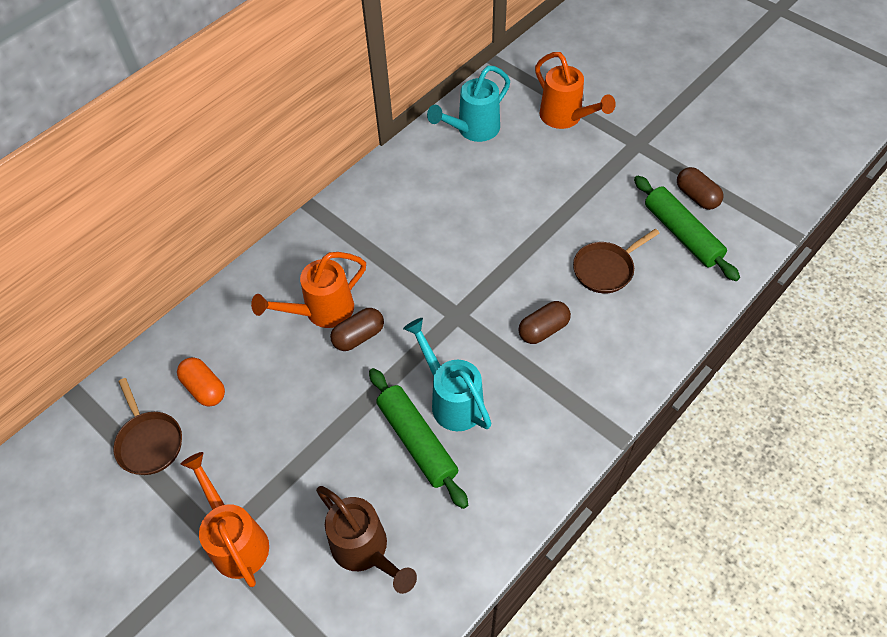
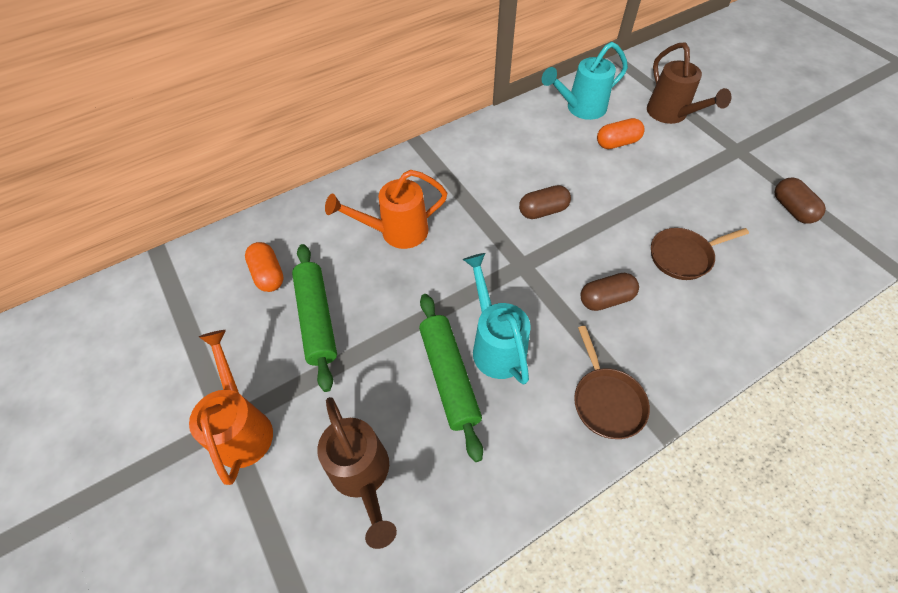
camera: 15 degrees right, 0 degrees up
(149, 442) = (201, 310): brown pan -> brown pan (606, 400)
(358, 336) = (423, 262): brown capsule -> brown capsule (543, 211)
(519, 162) = (617, 143): none -> orange capsule
(565, 118) = (671, 115): orange watering can -> brown watering can
(681, 234) = (770, 241): green rolling pin -> green rolling pin (316, 319)

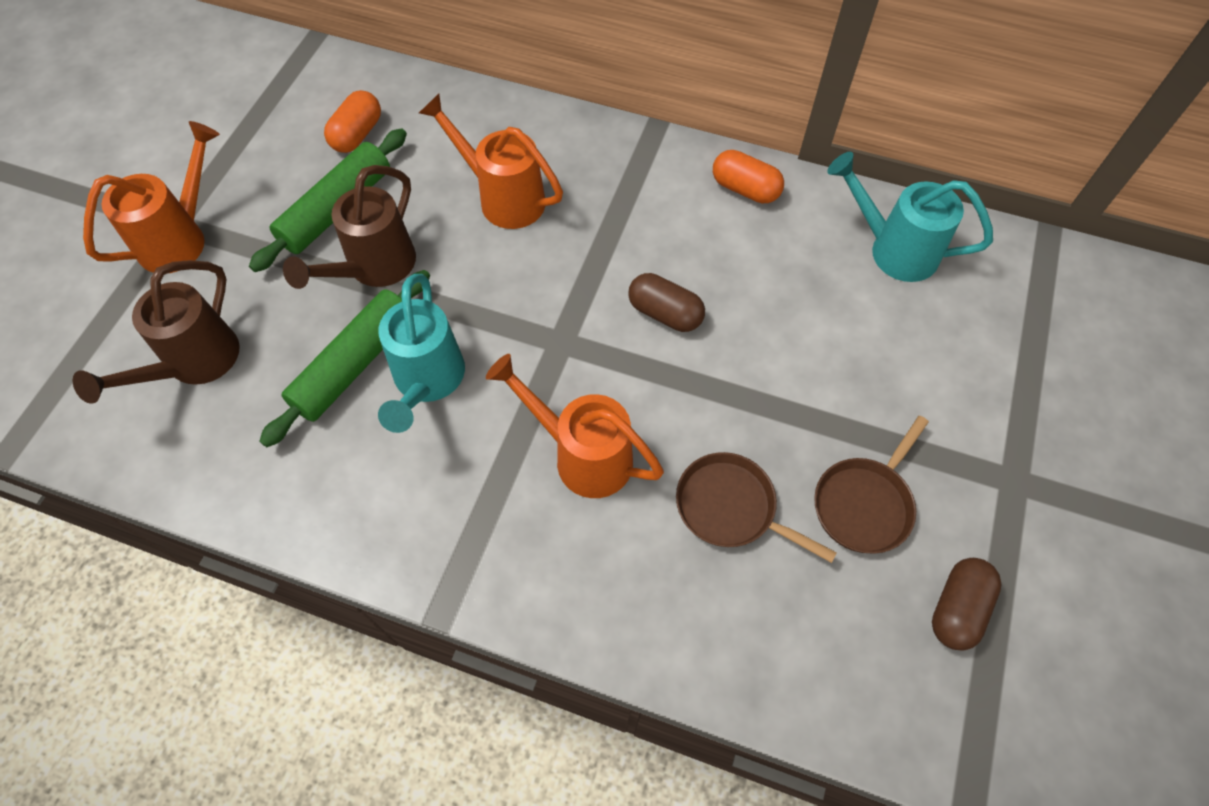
camera: 50 degrees right, 5 degrees up
(495, 345) = (427, 382): turquoise watering can -> turquoise watering can turned 150 degrees clockwise
(606, 299) = (582, 455): brown capsule -> orange watering can
(606, 400) = (436, 532): brown pan -> brown pan (865, 503)
(617, 143) = (869, 326): orange capsule -> orange capsule (745, 189)
(671, 115) = (999, 360): brown watering can -> brown watering can (374, 268)

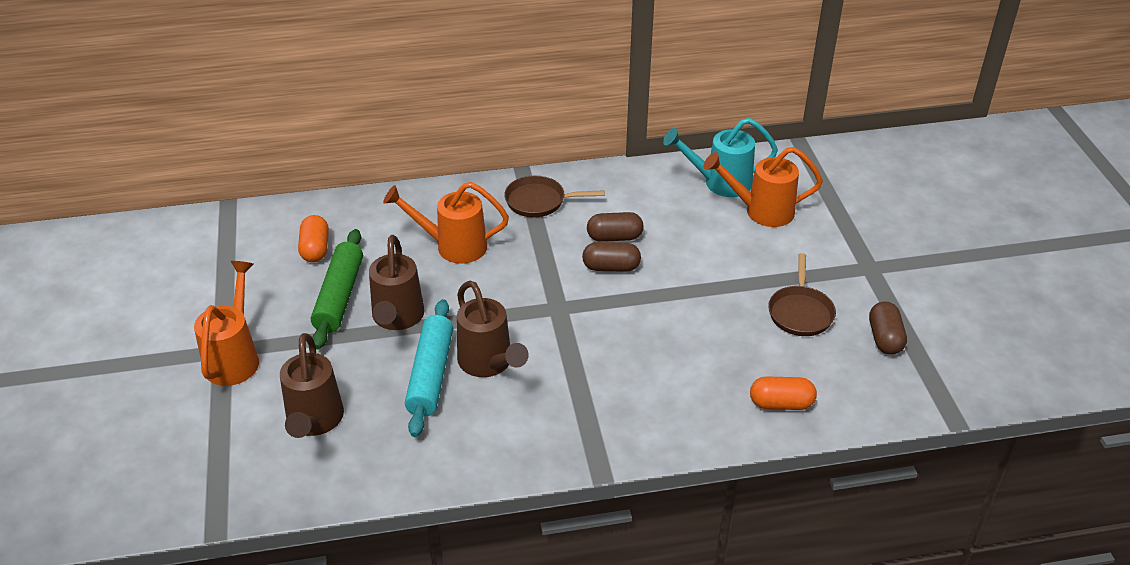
camera: 30 degrees left, 20 degrees down
(355, 364) = (431, 375): green rolling pin -> turquoise rolling pin
(427, 382) = (489, 364): turquoise watering can -> brown watering can
(582, 455) = (621, 359): orange watering can -> orange watering can (761, 211)
(700, 271) = (614, 237): none -> brown capsule
(731, 508) = (729, 346): brown pan -> brown pan (539, 201)
(745, 189) = (607, 184): orange capsule -> orange capsule (781, 404)

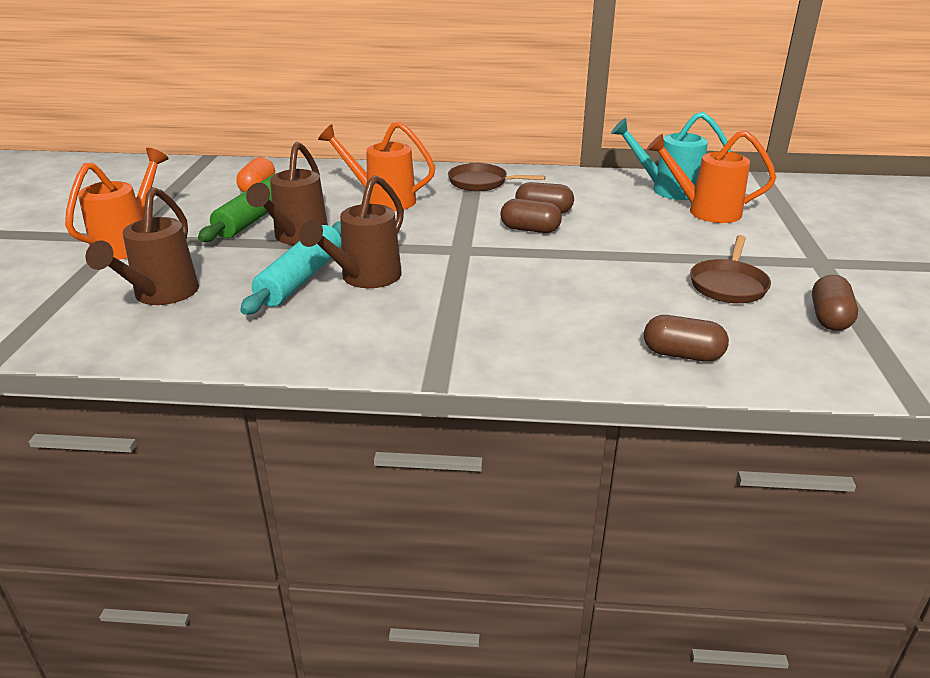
camera: 15 degrees right, 10 degrees down
(489, 364) = (365, 278): brown watering can -> brown watering can turned 45 degrees clockwise
(781, 404) = (682, 354): orange capsule -> brown capsule

